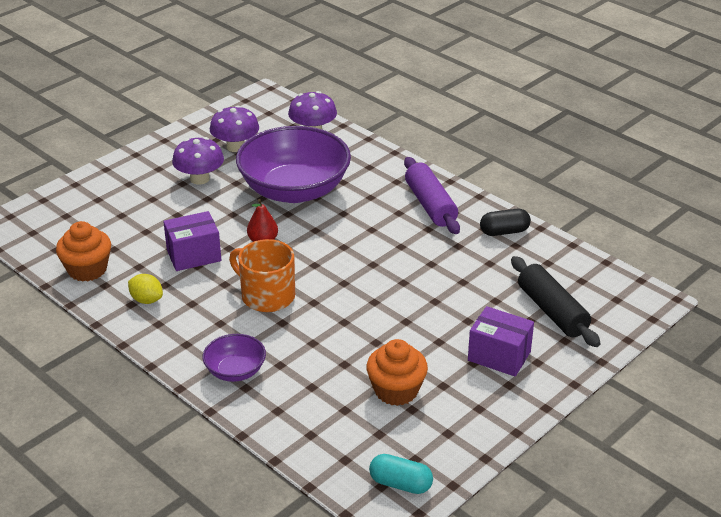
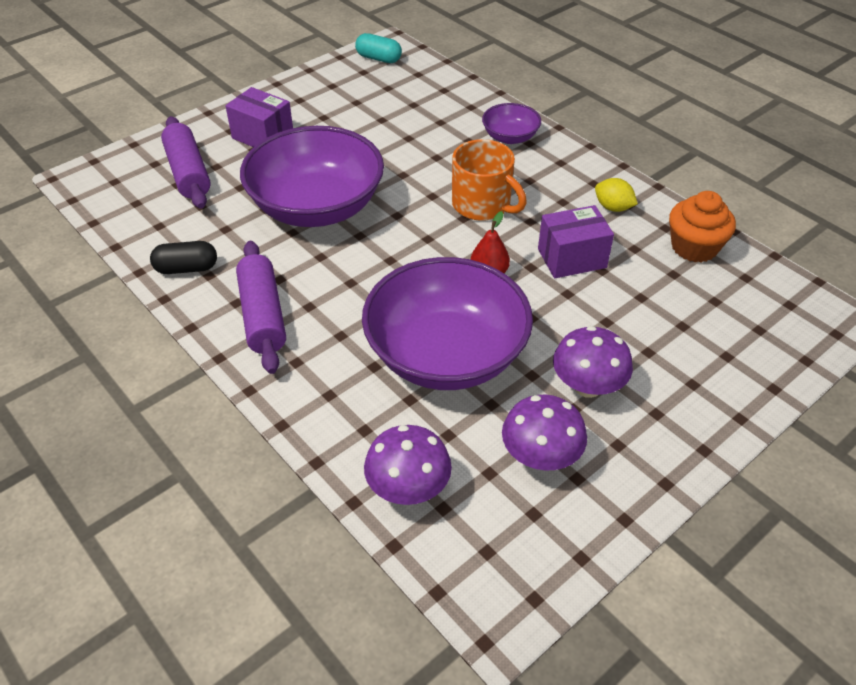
camera: 175 degrees left, 10 degrees up
(396, 390) = (366, 115): orange cupcake -> none
(417, 285) = (317, 207): none -> purple bowl
(552, 311) = (188, 172): black rolling pin -> purple rolling pin

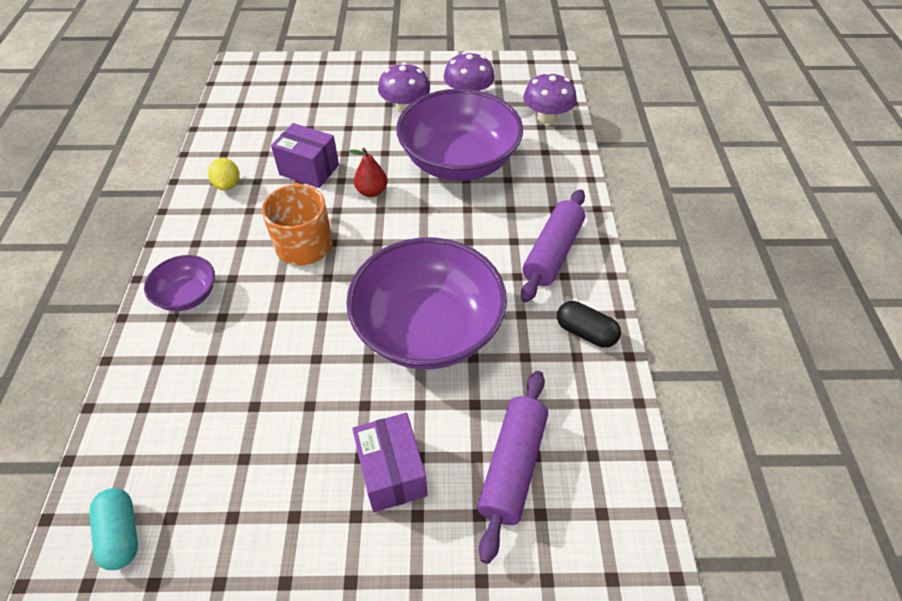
camera: 140 degrees left, 5 degrees up
(694, 247) = (232, 133): orange cupcake -> none

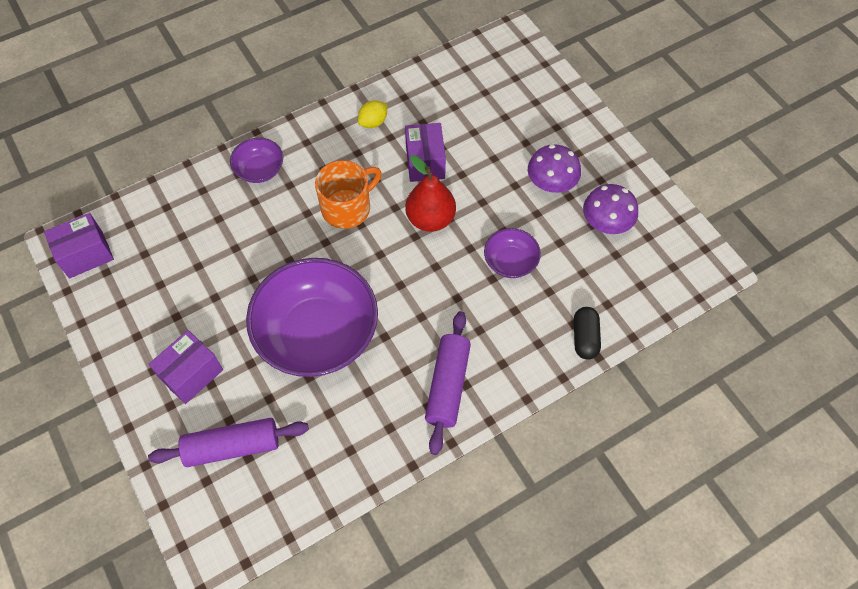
camera: 60 degrees right, 10 degrees up
(121, 534) = (86, 255): turquoise capsule -> purple box
(372, 191) = (430, 219): red pear -> red pear, size x1.63
(459, 161) = (510, 262): purple bowl -> purple bowl, size x0.46
(546, 118) = (624, 303): purple mushroom -> none
(552, 253) = (448, 386): purple rolling pin -> purple rolling pin turned 75 degrees counterclockwise
(585, 332) = (377, 446): black capsule -> black capsule (585, 338)

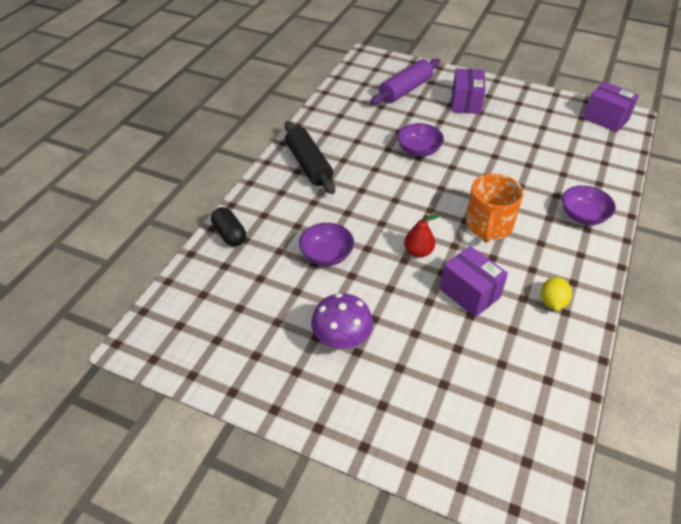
camera: 145 degrees right, 15 degrees down
(86, 255) = (605, 118): purple box -> purple box turned 75 degrees counterclockwise
(317, 334) = (418, 150): purple bowl -> purple bowl, size x0.46
(430, 219) = (418, 252): red pear -> red pear, size x0.61
(448, 386) = (308, 165): purple rolling pin -> black rolling pin
(606, 223) = (264, 330): purple mushroom -> none

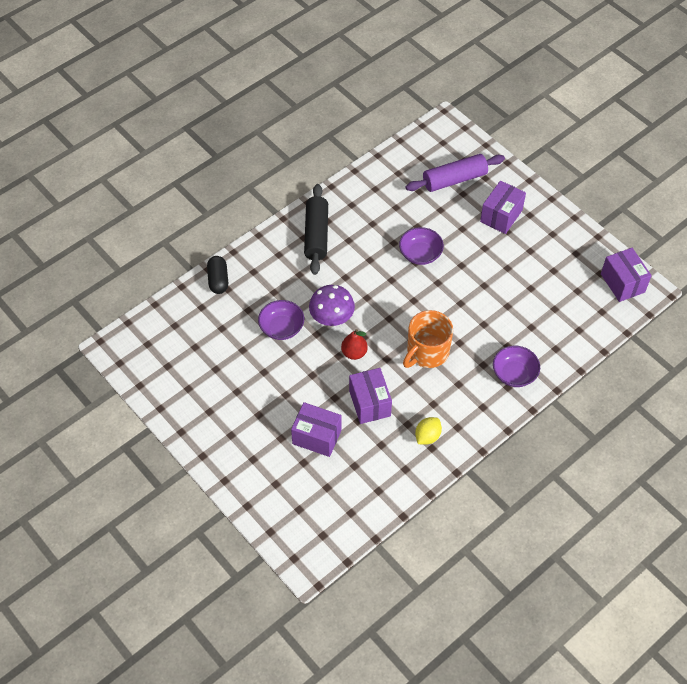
camera: 25 degrees right, 10 degrees up
(342, 338) = (253, 400): purple mushroom -> purple mushroom (332, 317)
(439, 349) = (317, 437): none -> purple box

